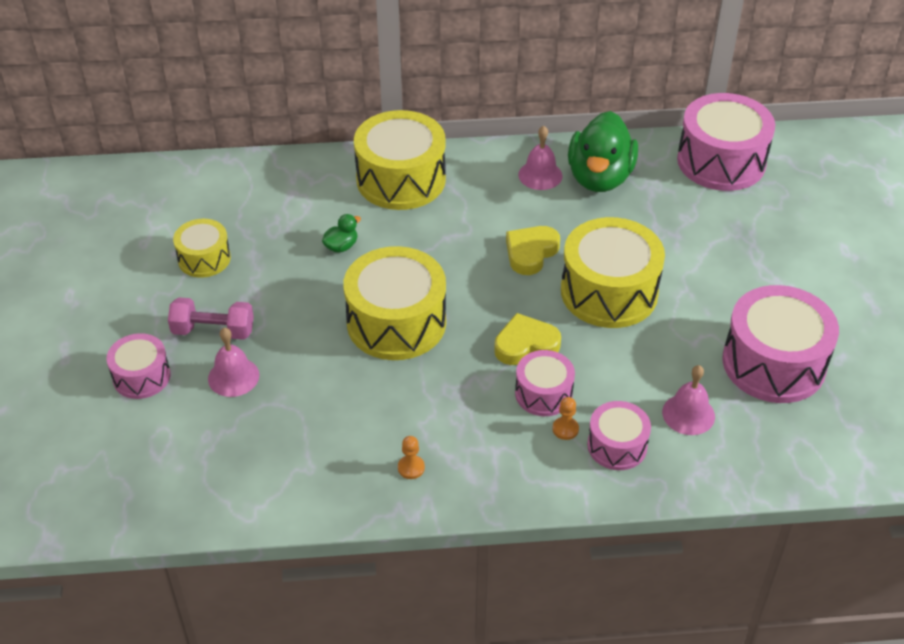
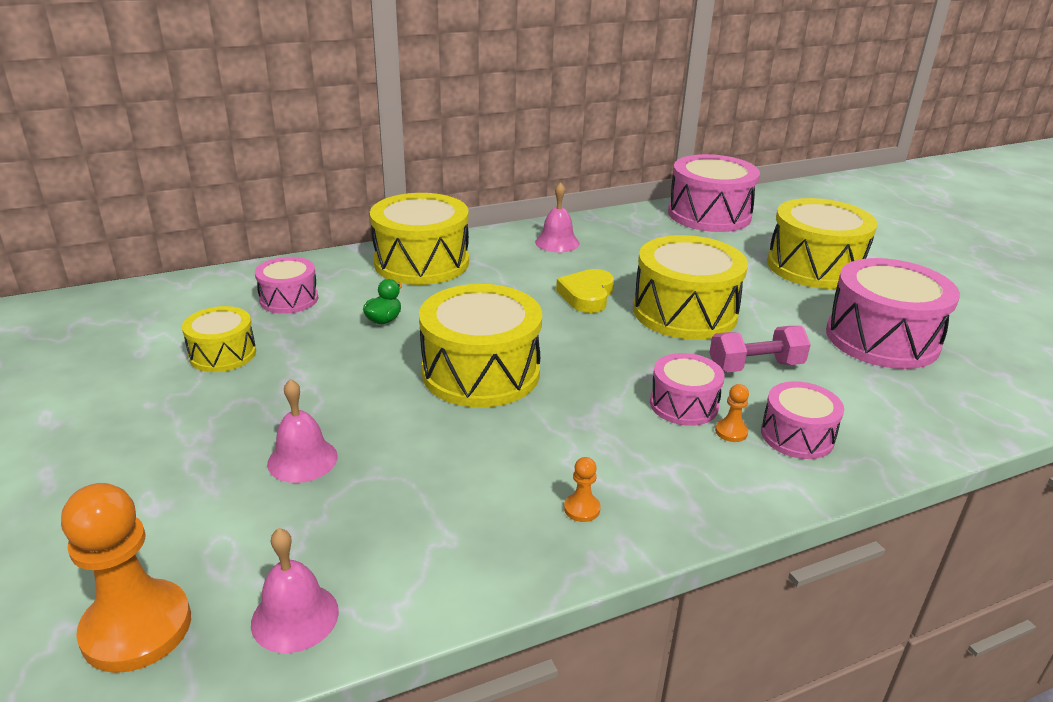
camera: 20 degrees left, 15 degrees down
(101, 480) = (137, 628): none -> orange pawn
(141, 376) = (171, 484): pink drum -> pink drum (289, 299)
(213, 331) = (258, 418): pink dumbbell -> pink dumbbell (755, 366)
(525, 344) = (634, 366): yellow heart -> none
(600, 178) = (613, 237): green duck -> none
(688, 414) = (843, 393): pink bell -> pink bell (295, 617)
(779, 258) = (814, 267): none -> yellow drum

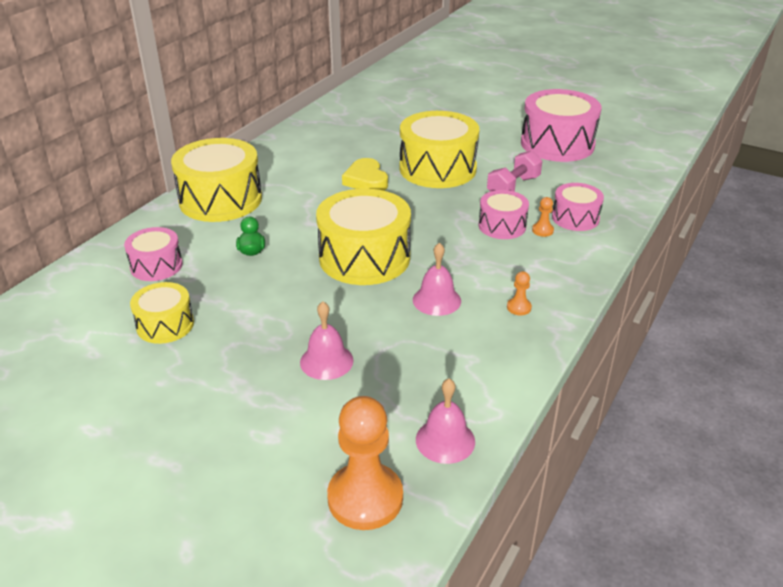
camera: 35 degrees left, 5 degrees up
(557, 242) = (299, 149): pink bell -> pink bell (436, 300)
(709, 215) = (374, 94): pink drum -> none
(814, 267) = (476, 110): yellow drum -> none

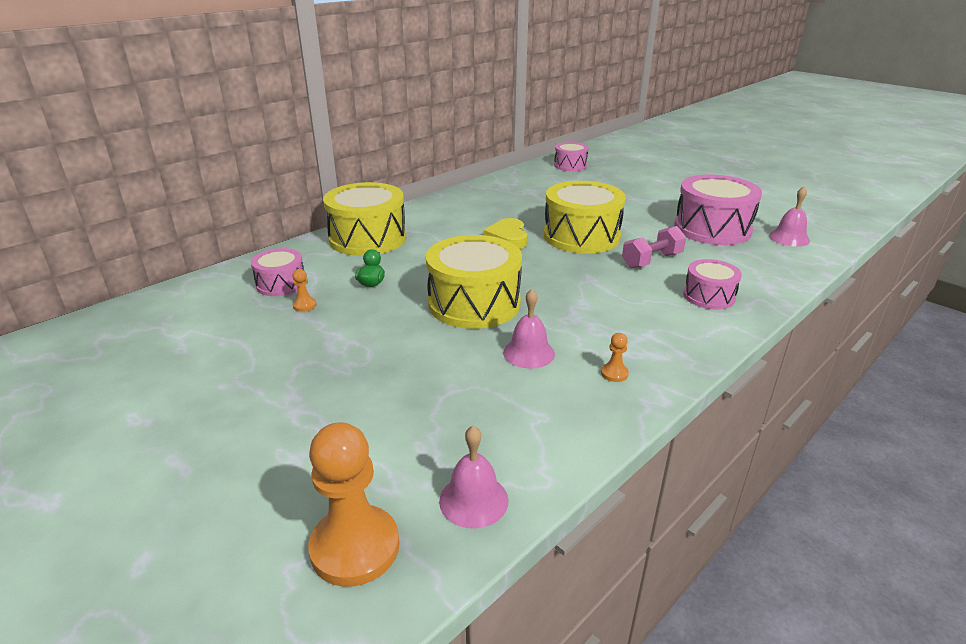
camera: 15 degrees right, 5 degrees down
(165, 325) = (258, 335): yellow drum -> none
(326, 361) = (388, 393): pink bell -> pink bell (789, 238)
(502, 226) = (626, 293): pink drum -> pink drum (570, 165)
(542, 230) = (668, 303): orange pawn -> orange pawn (304, 305)

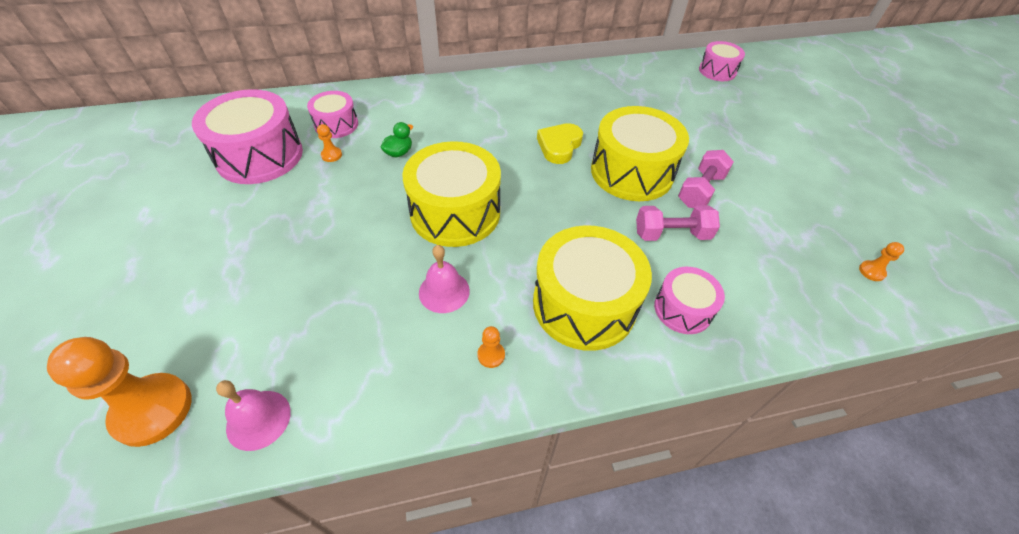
camera: 30 degrees right, 20 degrees up
(368, 238) = (443, 99): yellow drum -> yellow drum (584, 304)
(640, 231) = (700, 190): none -> pink dumbbell
(712, 229) = (787, 219): pink drum -> pink drum (260, 156)
(789, 238) = (871, 271): pink bell -> orange pawn

